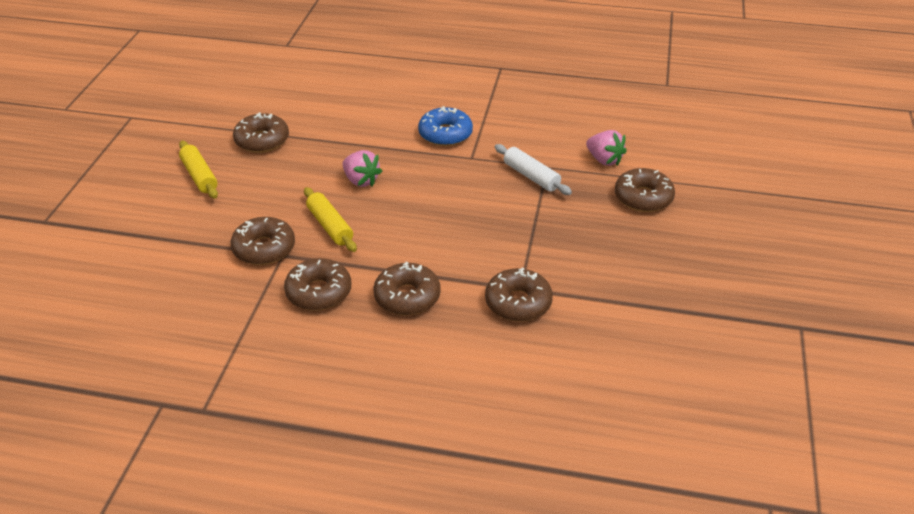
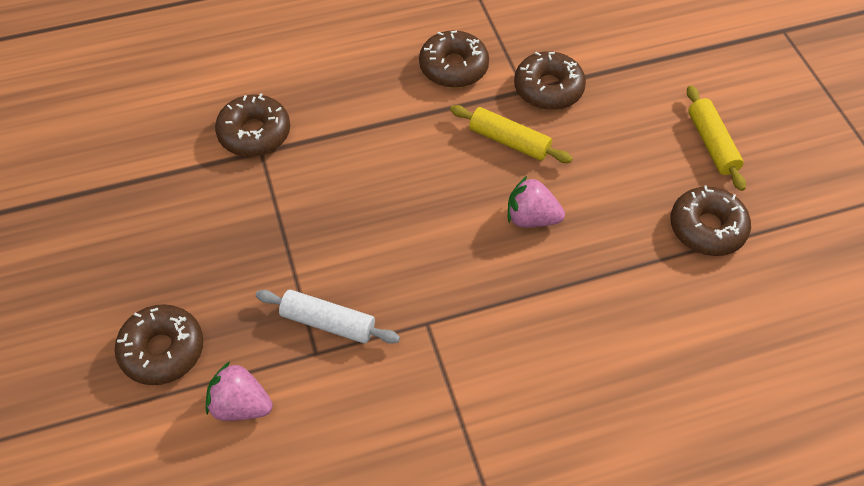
camera: 150 degrees right, 15 degrees up
(199, 176) = (711, 144): yellow rolling pin -> yellow rolling pin turned 45 degrees clockwise
(407, 297) = (367, 96): brown donut -> none
(445, 134) = (491, 353): blue donut -> none

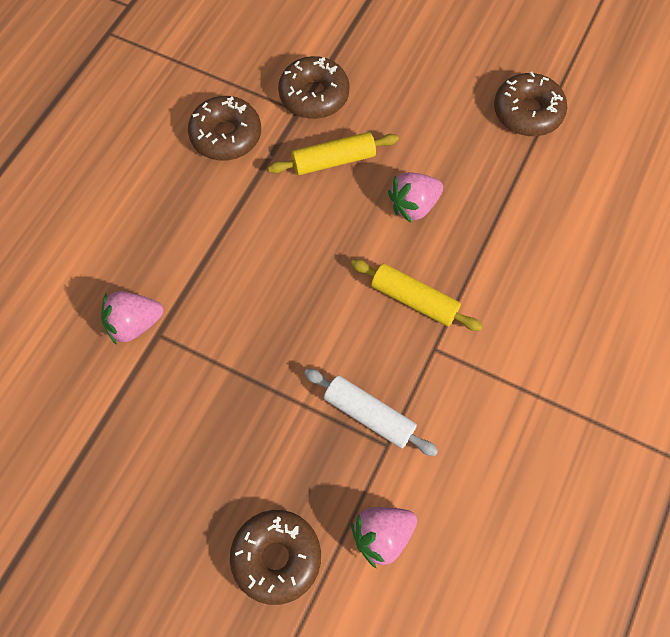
camera: 45 degrees left, 10 degrees up
(254, 133) = (134, 324): brown donut -> pink strawberry
(328, 323) = (369, 415): white rolling pin -> white rolling pin turned 60 degrees clockwise
(711, 144) = (465, 47): yellow rolling pin -> yellow rolling pin (414, 300)

